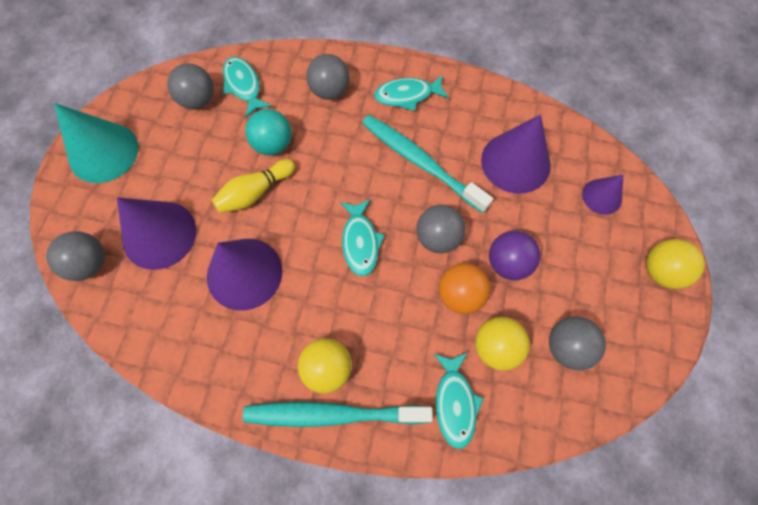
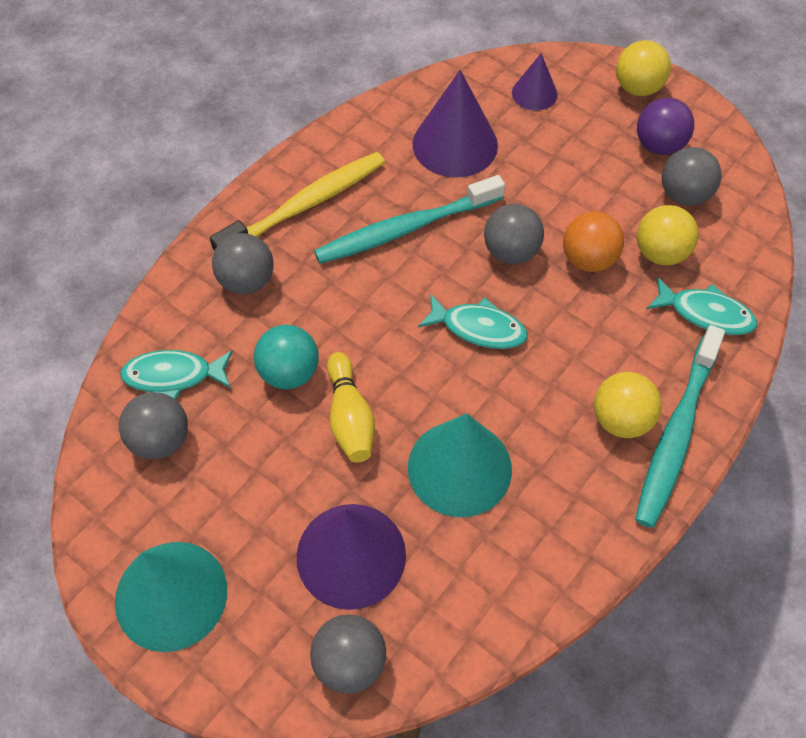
camera: 65 degrees left, 10 degrees down
(244, 273) = (459, 468): purple cone -> turquoise cone
(407, 95) = (305, 205): turquoise fish -> yellow toothbrush
(508, 263) = (571, 203): purple ball -> purple ball (658, 146)

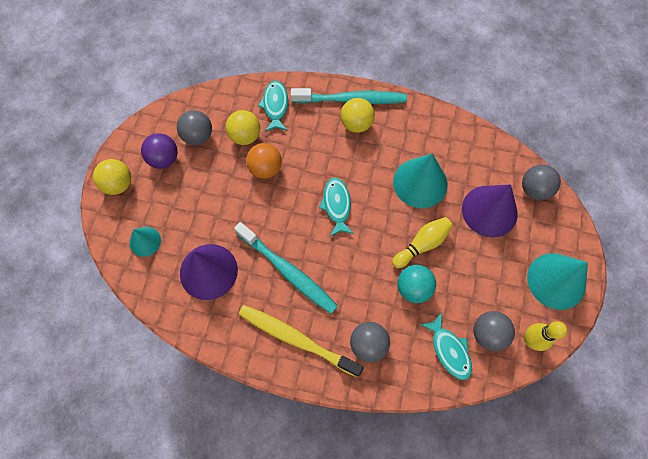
camera: 115 degrees left, 10 degrees up
(112, 496) = (530, 340): none -> yellow bowling pin
(511, 252) = (278, 208): grey ball -> none
(534, 93) = (145, 241): purple cone -> turquoise cone

